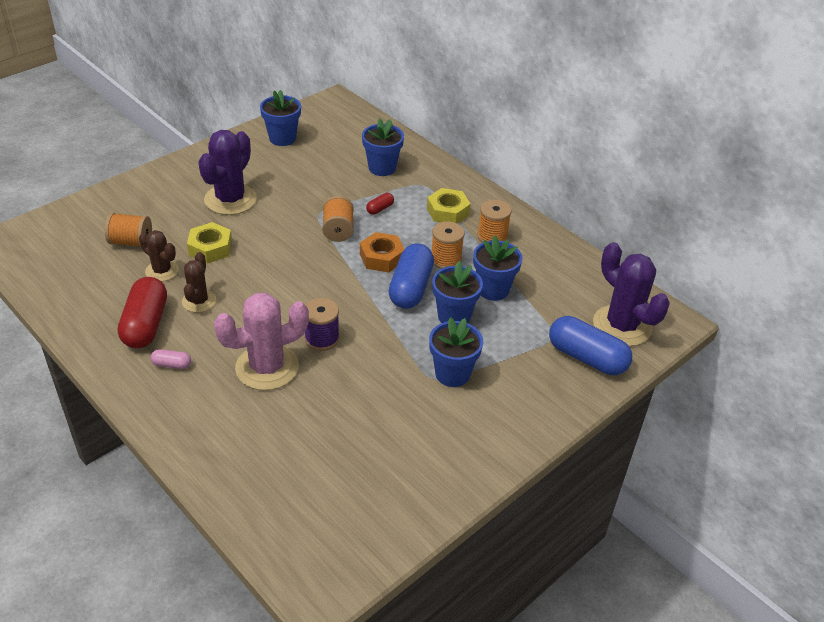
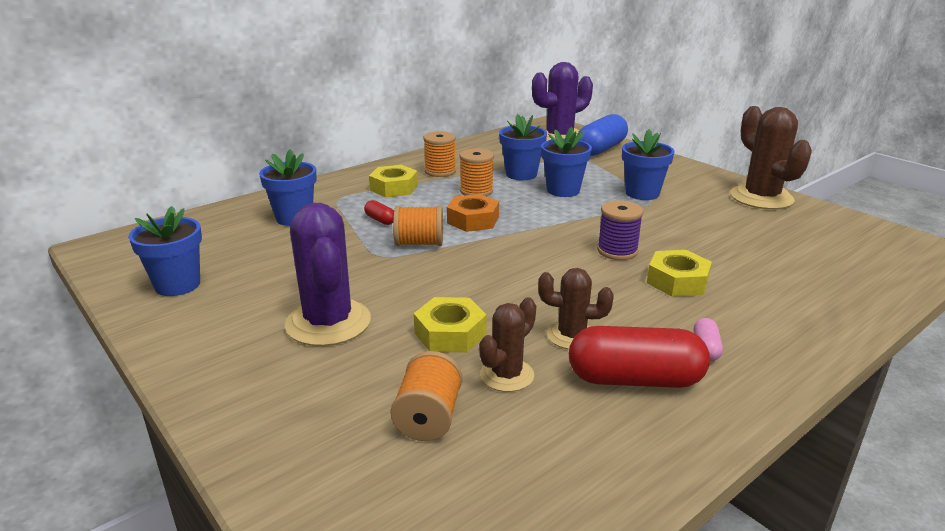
camera: 85 degrees left, 15 degrees down
(230, 199) = (328, 323): purple cactus -> purple cactus turned 45 degrees clockwise
(267, 367) = (677, 281): pink cactus -> yellow nut
(411, 288) = (524, 207): blue capsule -> none
(450, 474) = (761, 198): none -> brown cactus

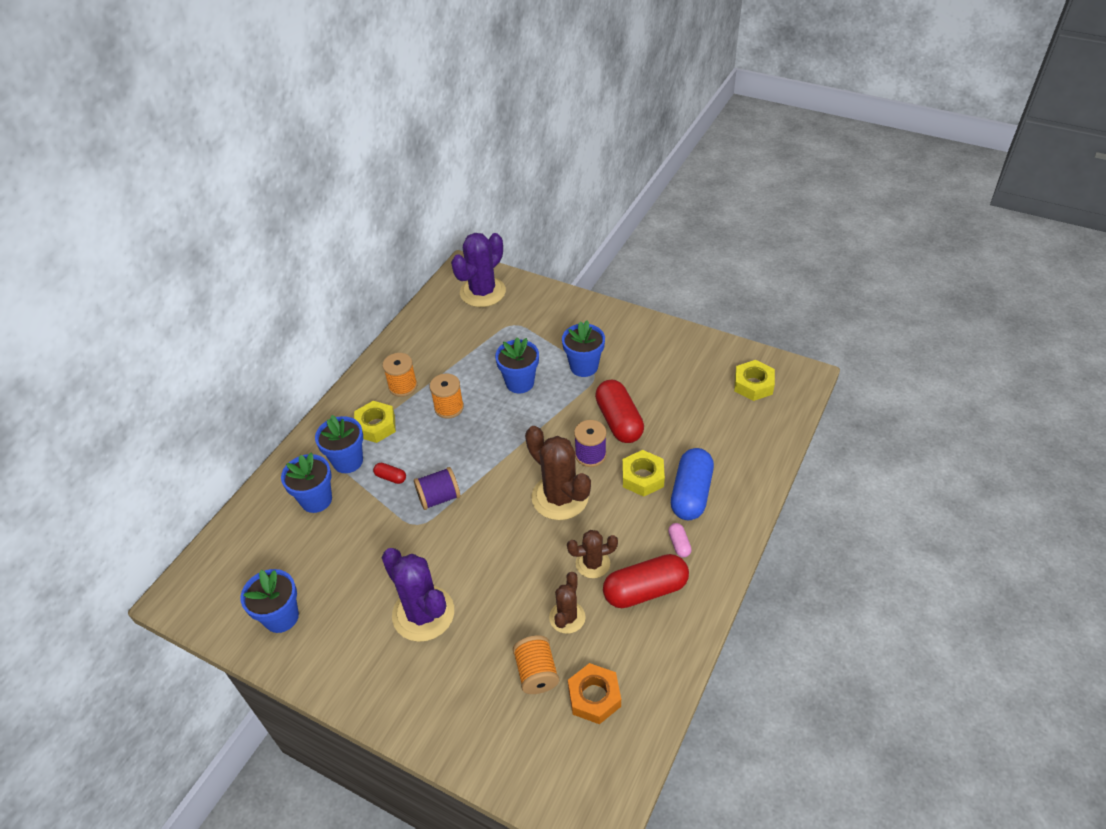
camera: 20 degrees left, 20 degrees up
(419, 243) = (439, 497): orange spool -> purple spool
(450, 333) = (513, 592): yellow nut -> yellow nut (753, 385)
(473, 220) = (466, 451): orange nut -> orange nut (594, 697)
(521, 174) = (475, 368): blue flower pot -> blue flower pot (348, 461)
(601, 149) = (527, 303): blue capsule -> blue capsule (691, 493)
(666, 235) = (619, 421): none -> red capsule
(761, 198) = (675, 343): brown cactus -> brown cactus (560, 497)

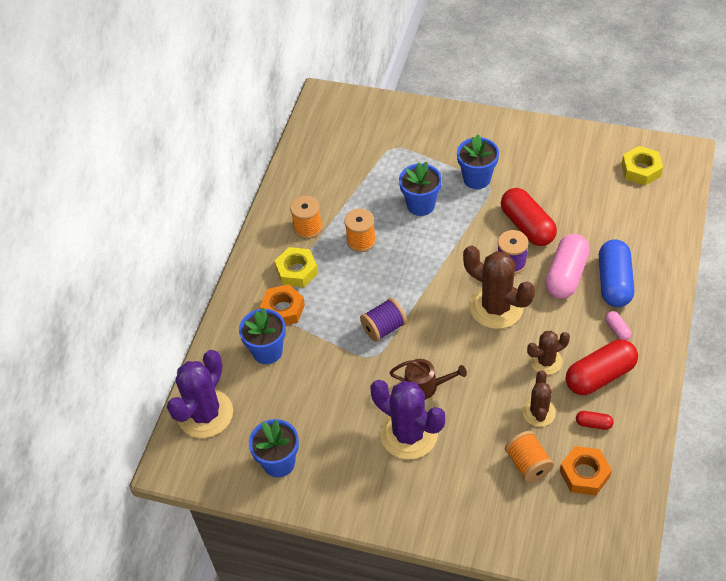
camera: 10 degrees left, 5 degrees up
(348, 461) = (283, 310): blue flower pot -> orange nut
(391, 477) = (330, 317): red capsule -> red capsule (593, 424)
(458, 565) = (425, 386): none -> brown watering can
(483, 292) = (351, 119): purple cactus -> purple cactus (205, 414)
(642, 477) = (566, 275): yellow nut -> pink capsule

